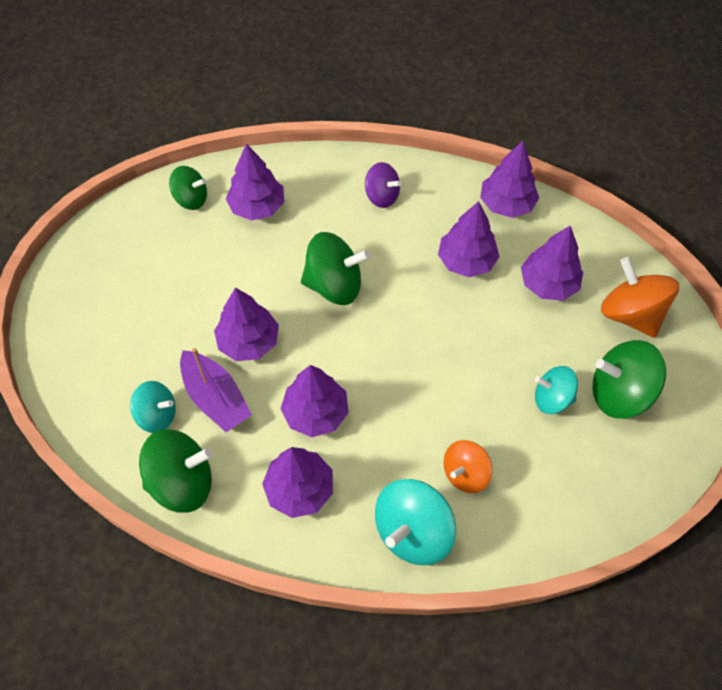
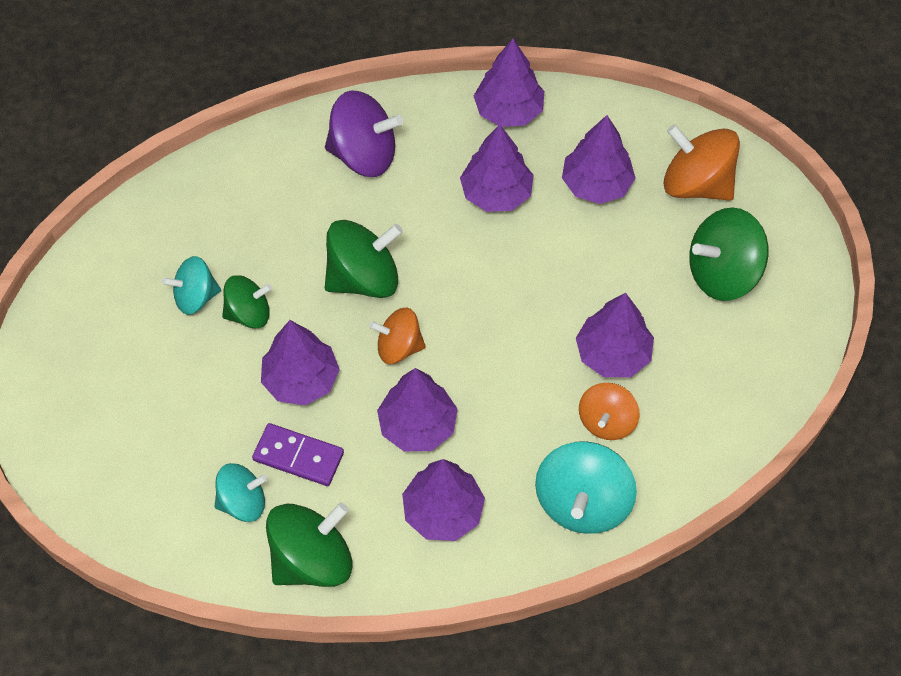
camera: 25 degrees left, 0 degrees up
(191, 199) = (139, 243): green spinning top -> green spinning top (249, 313)
(216, 398) = (298, 456): purple boat -> purple domino
(257, 207) = (225, 222): purple tree -> purple tree (613, 354)
(333, 347) = (399, 347): none -> orange spinning top
(381, 196) = (364, 155): purple spinning top -> purple spinning top, size x1.58
(552, 398) = (657, 307): turquoise spinning top -> turquoise spinning top (195, 297)

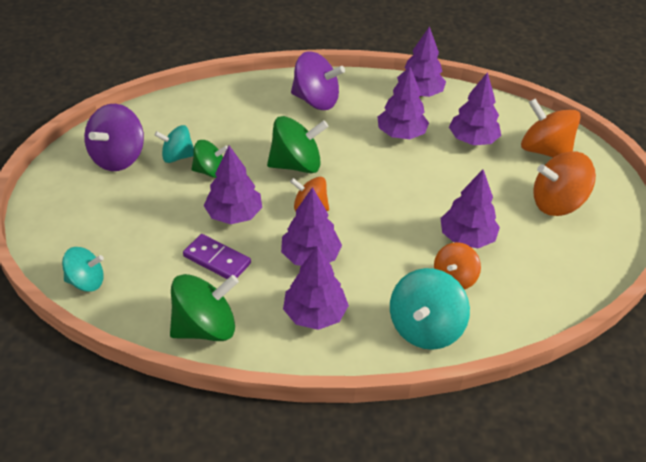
camera: 10 degrees right, 15 degrees down
(113, 315) = (118, 157): none -> purple spinning top
(243, 502) = (166, 281): turquoise spinning top -> turquoise spinning top (86, 281)
(722, 273) = (557, 203): green spinning top -> orange spinning top

